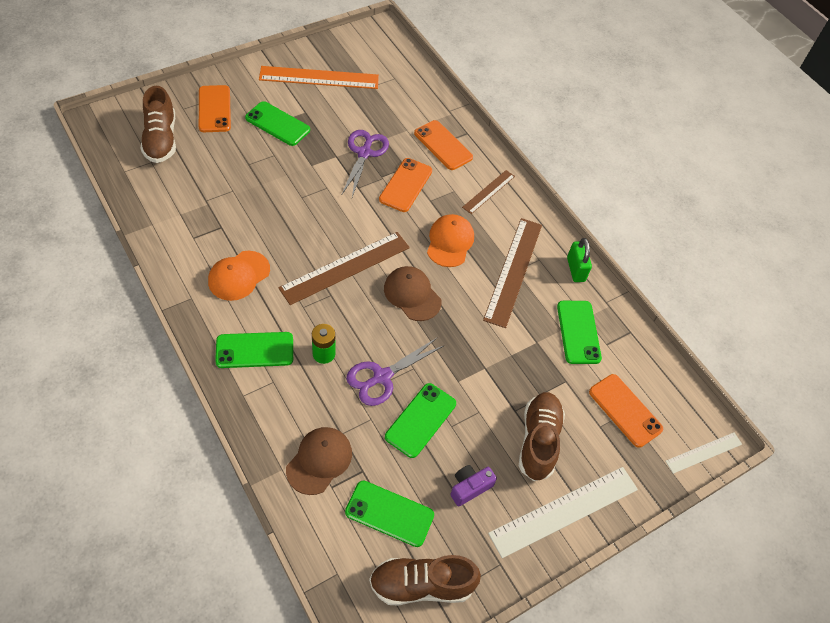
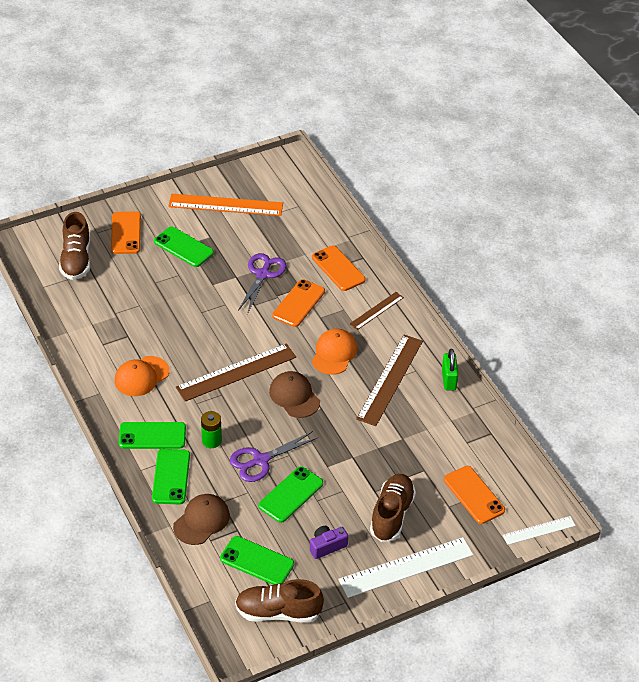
camera: 10 degrees right, 10 degrees down
(578, 332) = (442, 432): green phone -> green phone (171, 477)

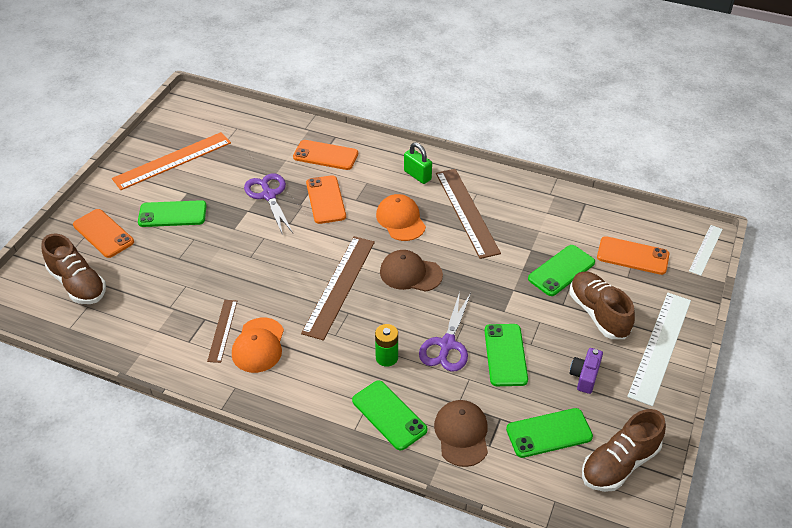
camera: 40 degrees left, 0 degrees up
(152, 436) = (329, 391): green phone -> green phone (561, 271)
(376, 311) = (393, 168): brown ruler -> brown ruler (222, 330)
(449, 380) = (508, 185): green padlock -> green padlock (417, 175)

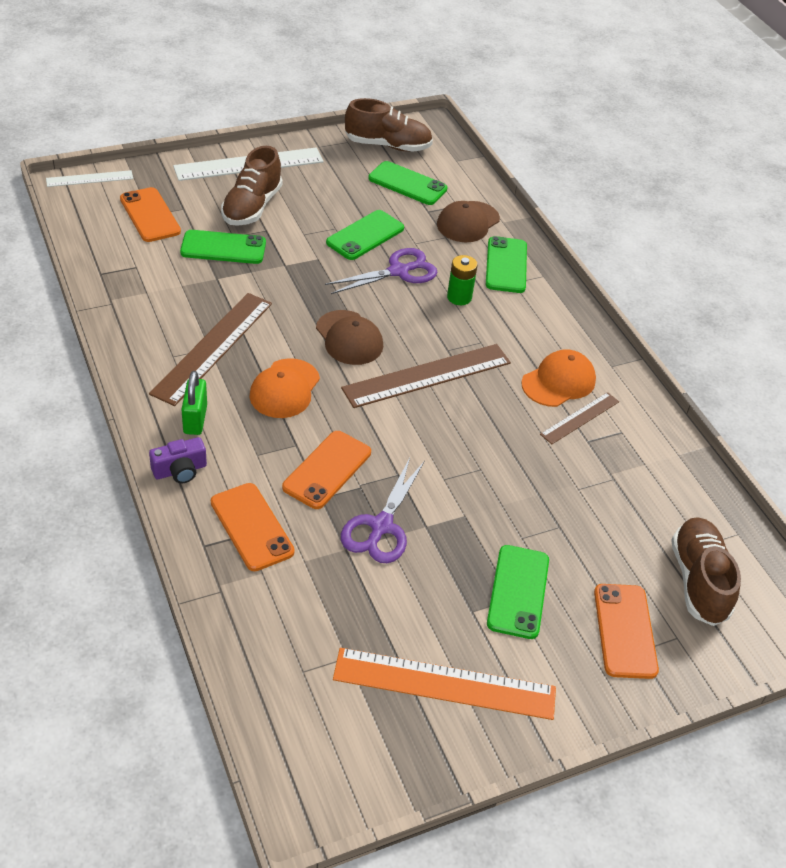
camera: 140 degrees left, 0 degrees up
(172, 214) = (518, 592): green phone -> green phone turned 60 degrees clockwise
(585, 376) = (330, 188): purple camera -> purple camera (180, 470)

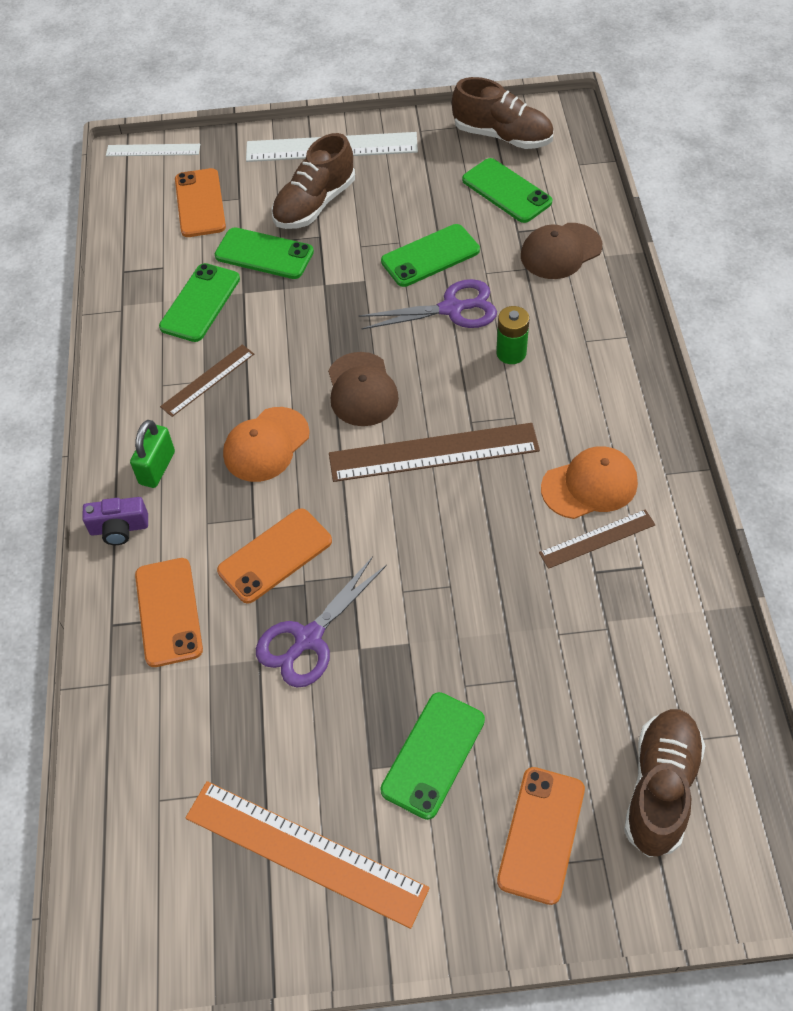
camera: 25 degrees right, 10 degrees up
(213, 347) = (207, 380): brown ruler -> brown ruler, size x0.55
(506, 265) = (585, 316): green phone -> green phone (200, 303)

